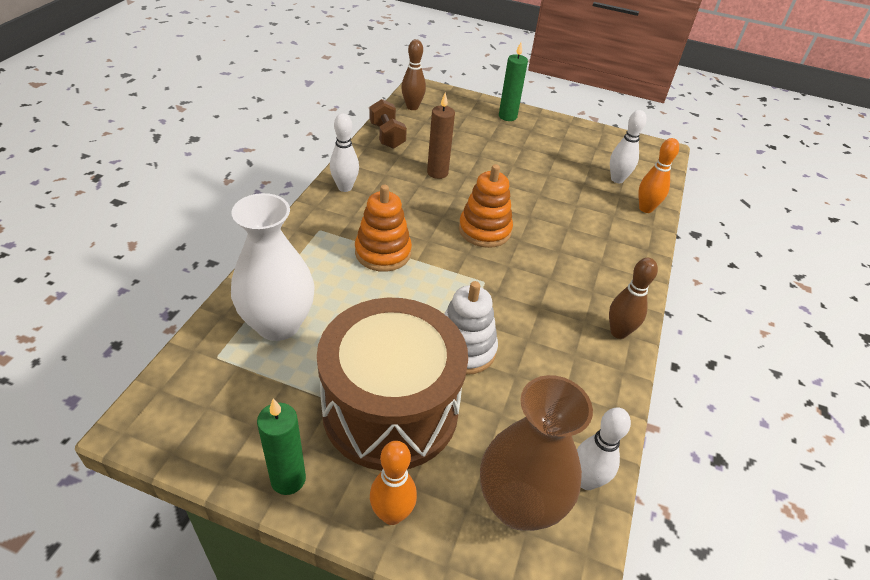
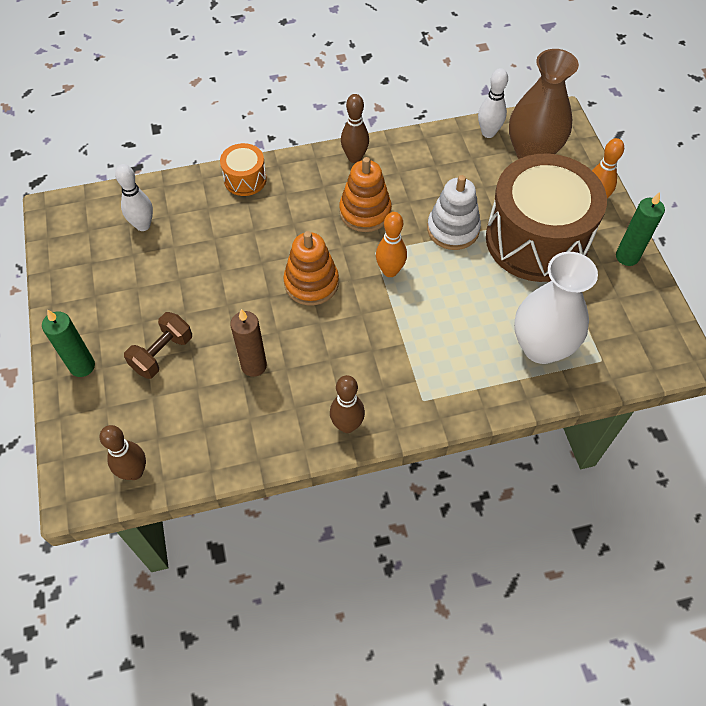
camera: 120 degrees left, 15 degrees up
(345, 187) = (347, 425): white bowling pin -> brown bowling pin
(383, 252) = (406, 335): orange stacking toy -> orange stacking toy (365, 212)
(387, 136) = (222, 454): brown dumbbell -> brown dumbbell (162, 354)
(635, 248) = (245, 179): none -> orange drum
(645, 208) = (178, 190): orange bowling pin -> orange bowling pin (390, 271)

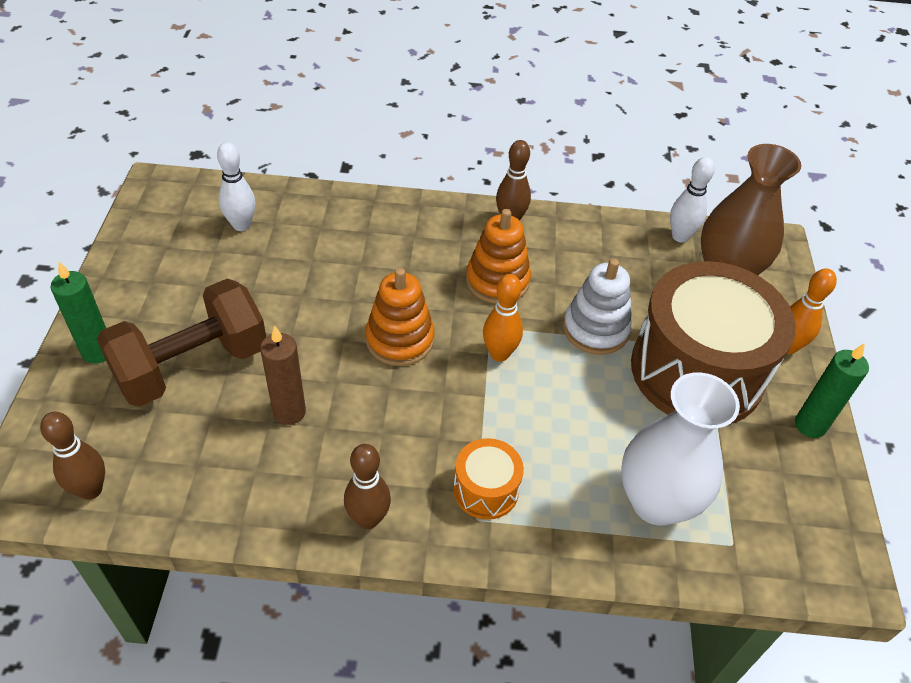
camera: 15 degrees right, 10 degrees down
(162, 354) = (192, 366): brown dumbbell -> brown dumbbell, size x1.80
(245, 179) = (376, 209): orange drum -> orange drum (486, 490)

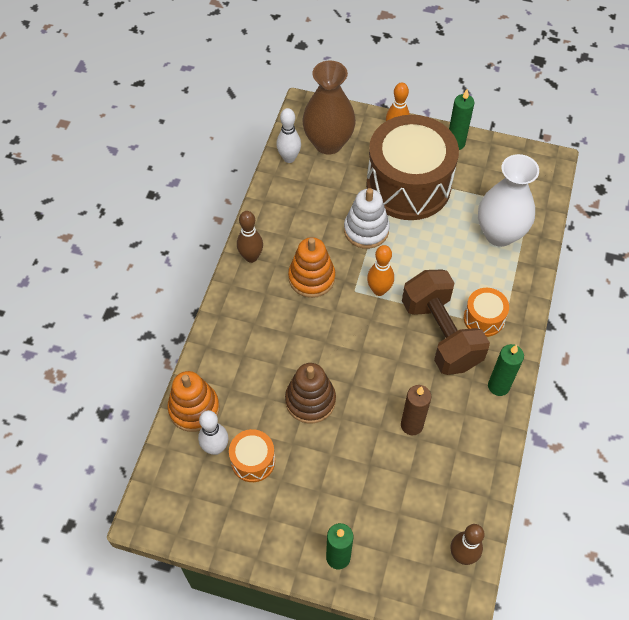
camera: 75 degrees left, 10 degrees up
(192, 366) = (362, 488): brown dumbbell -> brown dumbbell (441, 334)
(226, 258) = (253, 461): none -> orange drum
(314, 300) = (310, 400): none -> brown stacking toy
(368, 519) = (498, 386): brown bowling pin -> green candle
(400, 340) = (357, 348): orange stacking toy -> orange stacking toy (194, 408)

